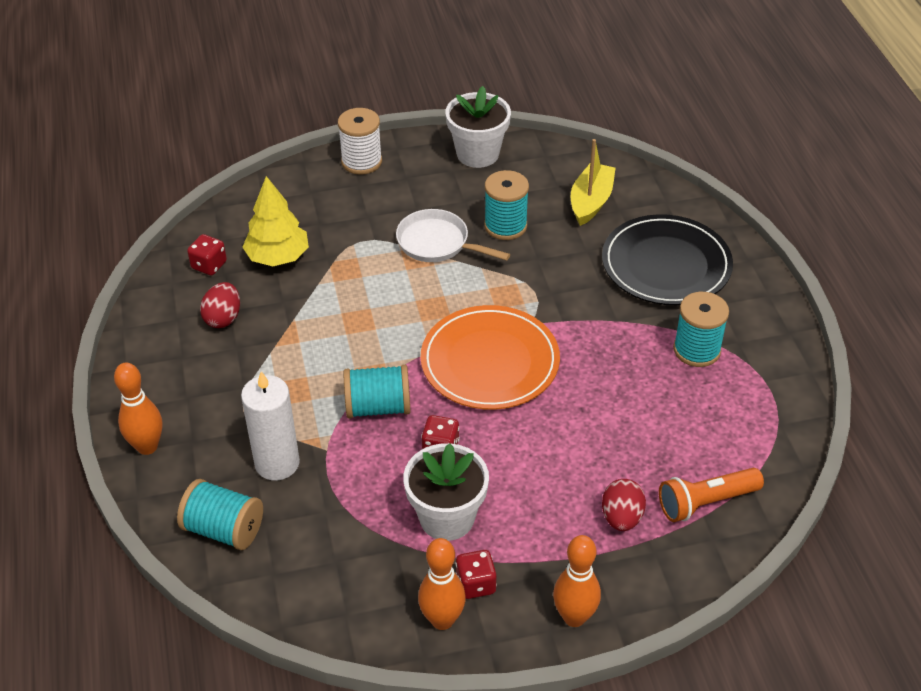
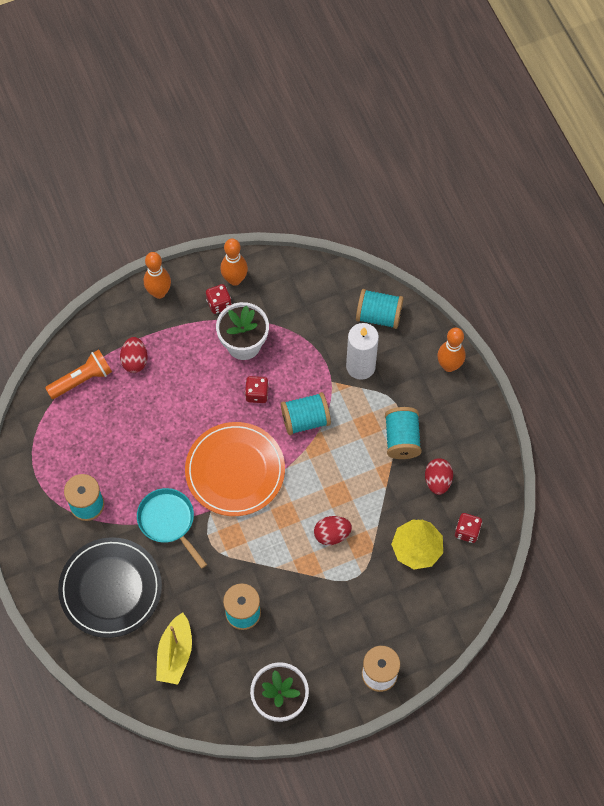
camera: 170 degrees right, 20 degrees up
(252, 368) = (402, 439): none -> turquoise spool
(378, 282) = (332, 534): none -> red egg
(437, 243) = (294, 584): white pan -> none
(587, 319) = (168, 521): none -> turquoise pan

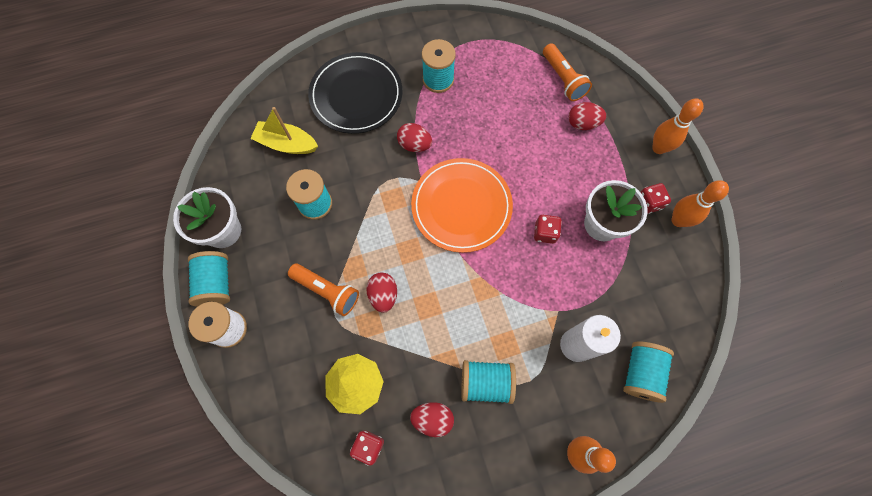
camera: 95 degrees right, 5 degrees up
(168, 521) = (414, 145): turquoise pan -> red egg
(305, 420) = (513, 279): turquoise spool -> turquoise spool (216, 283)
(333, 587) = (327, 291): none -> orange flashlight

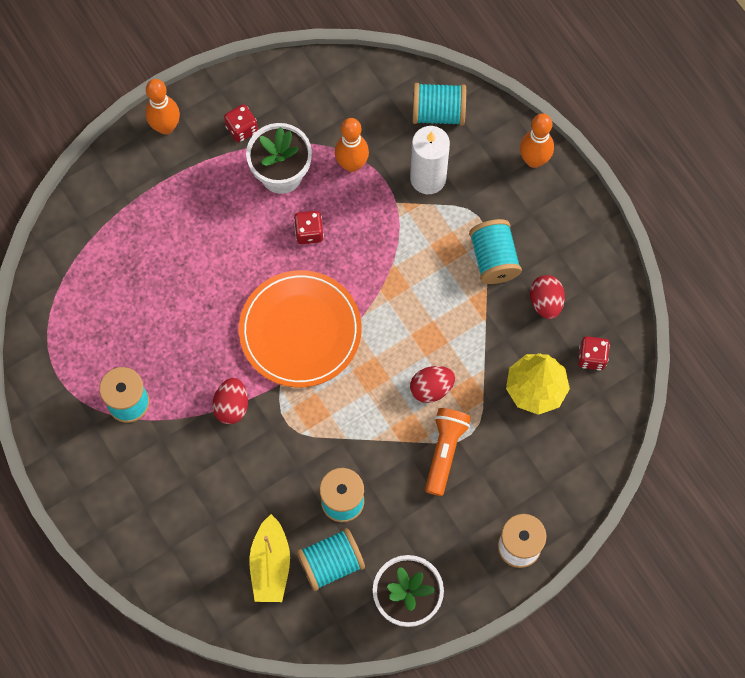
camera: 105 degrees left, 0 degrees up
(216, 283) = (472, 581): turquoise spool -> turquoise spool (331, 563)
(356, 95) = (177, 499): black plate -> none
(563, 79) = (92, 249): orange flashlight -> none
(582, 123) = (152, 216): red egg -> none
(678, 220) = (255, 96): orange bowling pin -> orange bowling pin (352, 164)

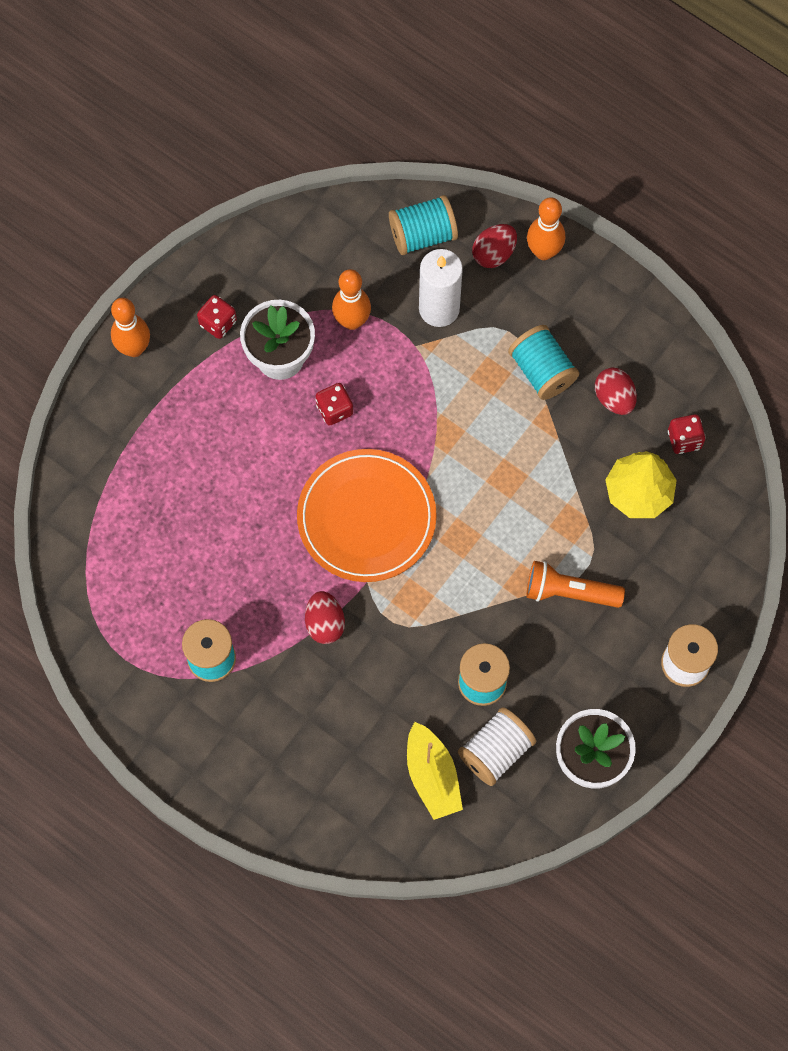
camera: 20 degrees left, 0 degrees up
(331, 563) = (495, 751): turquoise spool -> white spool
(431, 388) = (529, 530): red egg -> red egg (494, 253)
(444, 451) = (569, 592): orange flashlight -> orange flashlight turned 75 degrees counterclockwise

